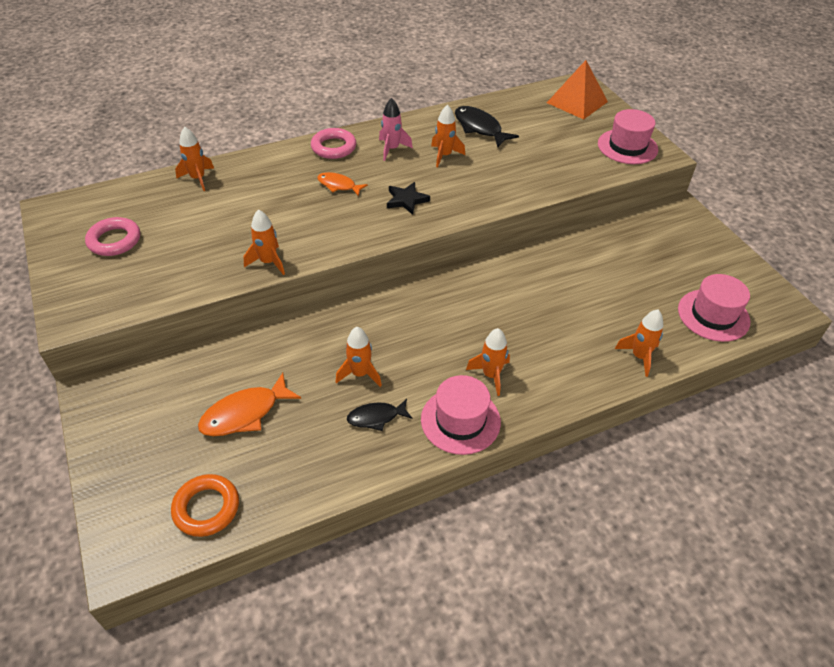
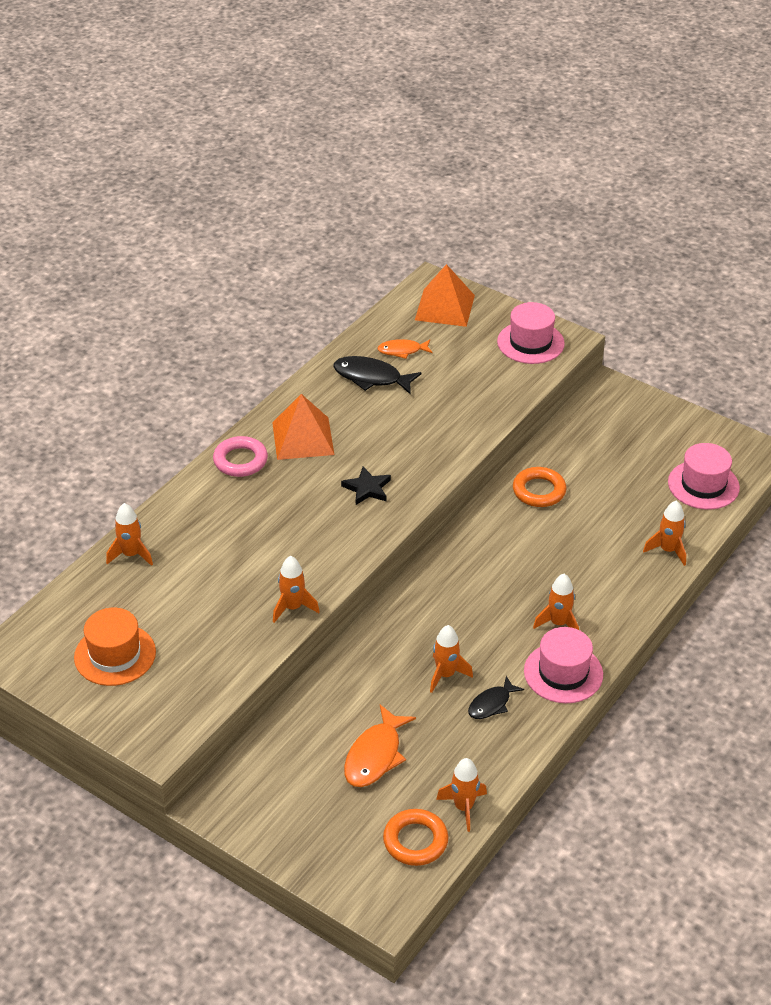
camera: 30 degrees left, 5 degrees down
(114, 240) = (115, 655): pink ring -> orange hat
(338, 185) = (286, 501): orange fish -> orange fish (402, 351)
(392, 149) = (303, 438): pink rocket -> orange pyramid
(444, 156) = (362, 424): orange rocket -> orange rocket (463, 807)
(559, 262) = (539, 491): none -> orange ring

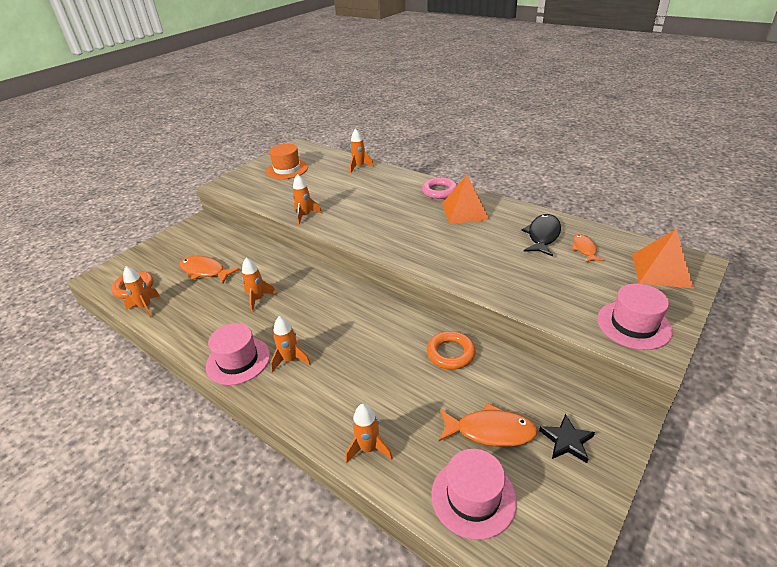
camera: 95 degrees right, 5 degrees down
(367, 488) = (413, 238): black star -> black star (567, 441)
(491, 704) = (223, 321): black fish -> none
(636, 470) = (490, 431): none -> orange fish

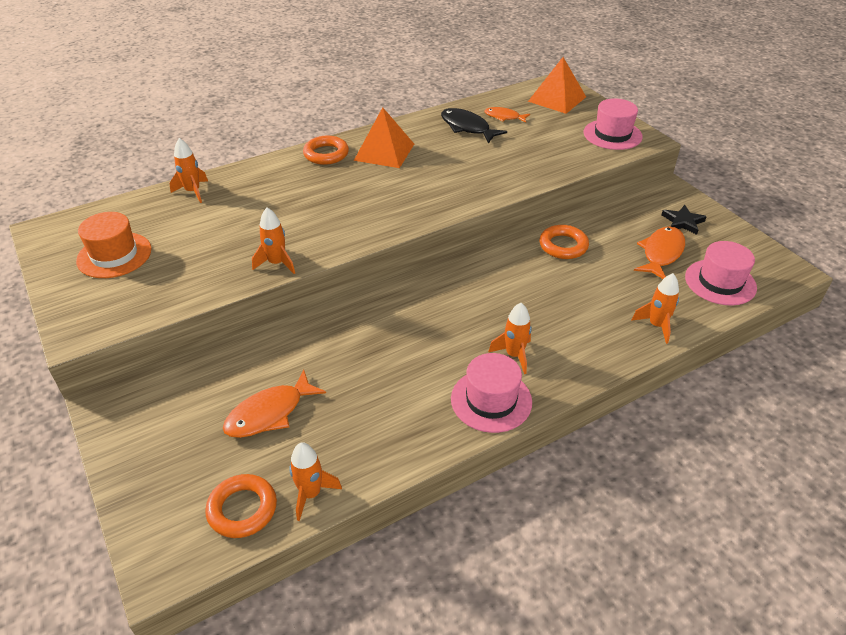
camera: 70 degrees left, 5 degrees up
(258, 299) = (382, 365): orange rocket -> none
(439, 191) = (326, 154): pink ring -> orange ring

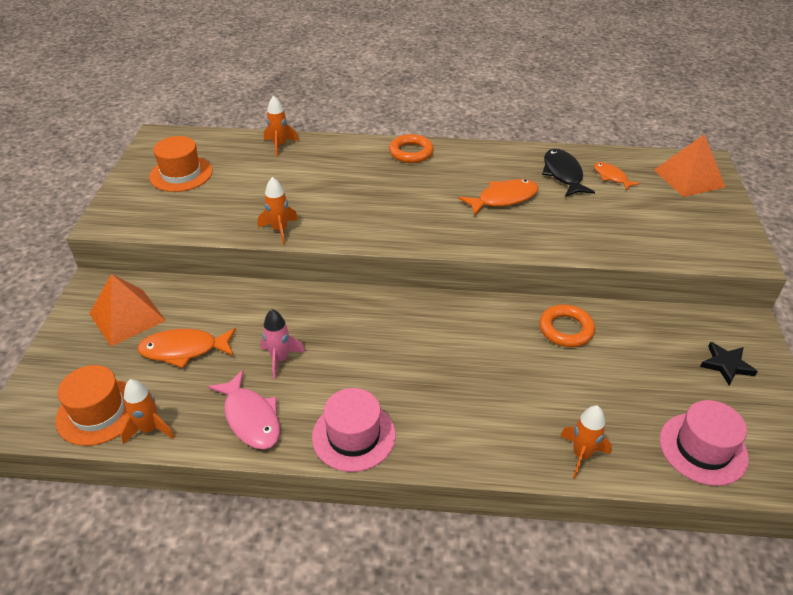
camera: 35 degrees right, 0 degrees up
(242, 509) = (98, 412): orange ring -> orange hat
(368, 375) = (280, 359): none -> pink rocket
(384, 152) = (462, 169): orange pyramid -> orange pyramid (127, 317)
(393, 434) = (251, 418): none -> pink fish
(514, 355) = (414, 407): orange rocket -> none
(612, 135) = (712, 237): pink hat -> none
(661, 253) = (665, 386): orange fish -> orange fish (503, 199)

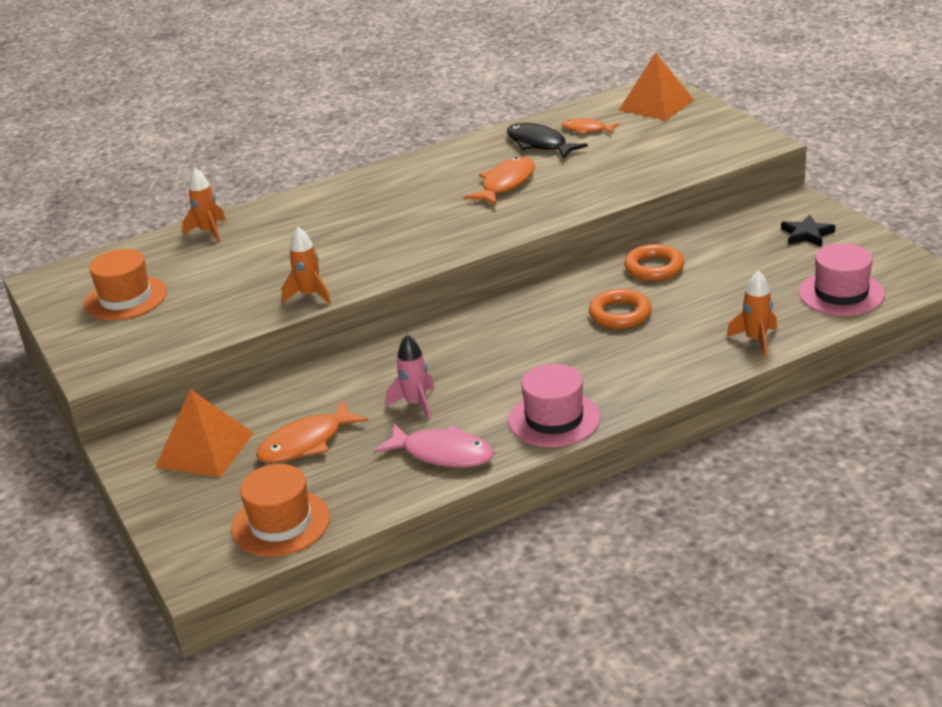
camera: 30 degrees left, 10 degrees down
(150, 429) = (353, 508): orange rocket -> none
(411, 152) = (365, 184): orange ring -> orange ring (620, 314)

